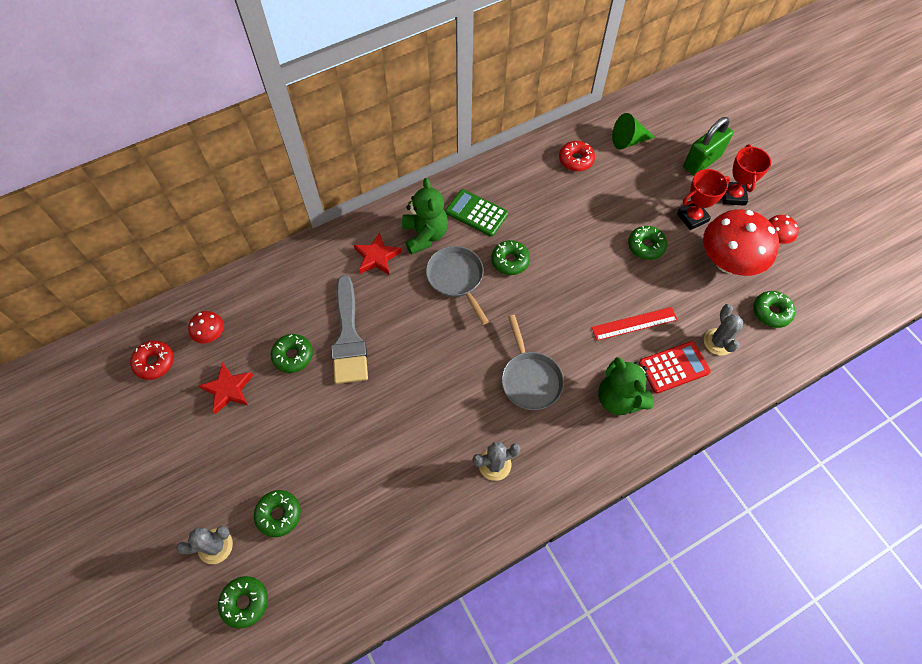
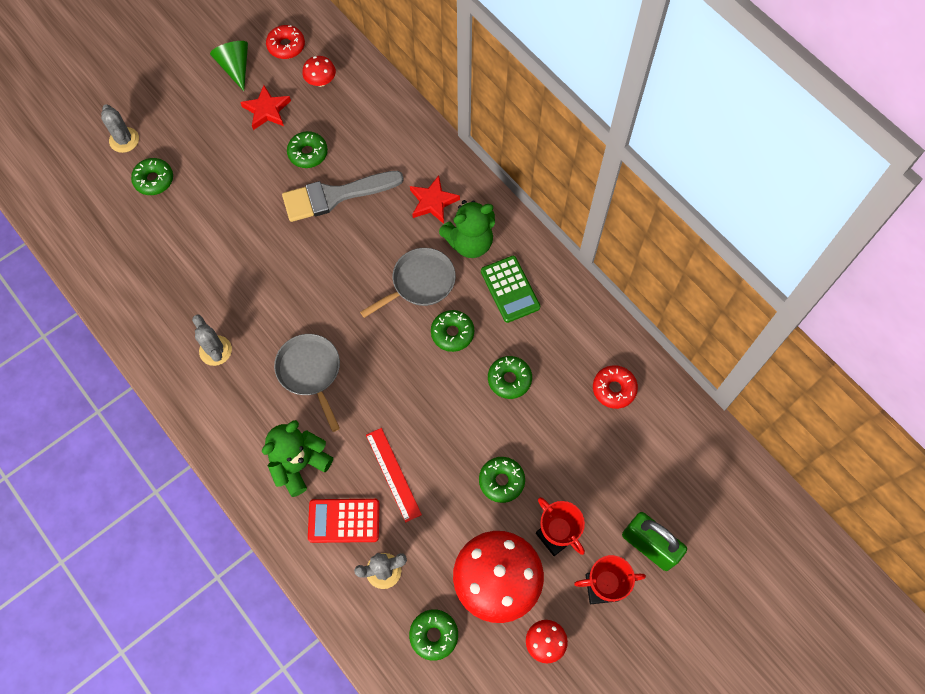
camera: 80 degrees right, 5 degrees up
(245, 602) = (79, 174): green donut -> green donut (509, 379)
(476, 213) = (510, 289): green calculator -> green calculator turned 135 degrees clockwise
(530, 379) = (310, 372): grey pan -> grey pan turned 90 degrees clockwise
(628, 141) = (661, 450): green cone -> green cone (235, 67)
(674, 367) = (344, 520): red calculator -> red calculator turned 120 degrees clockwise

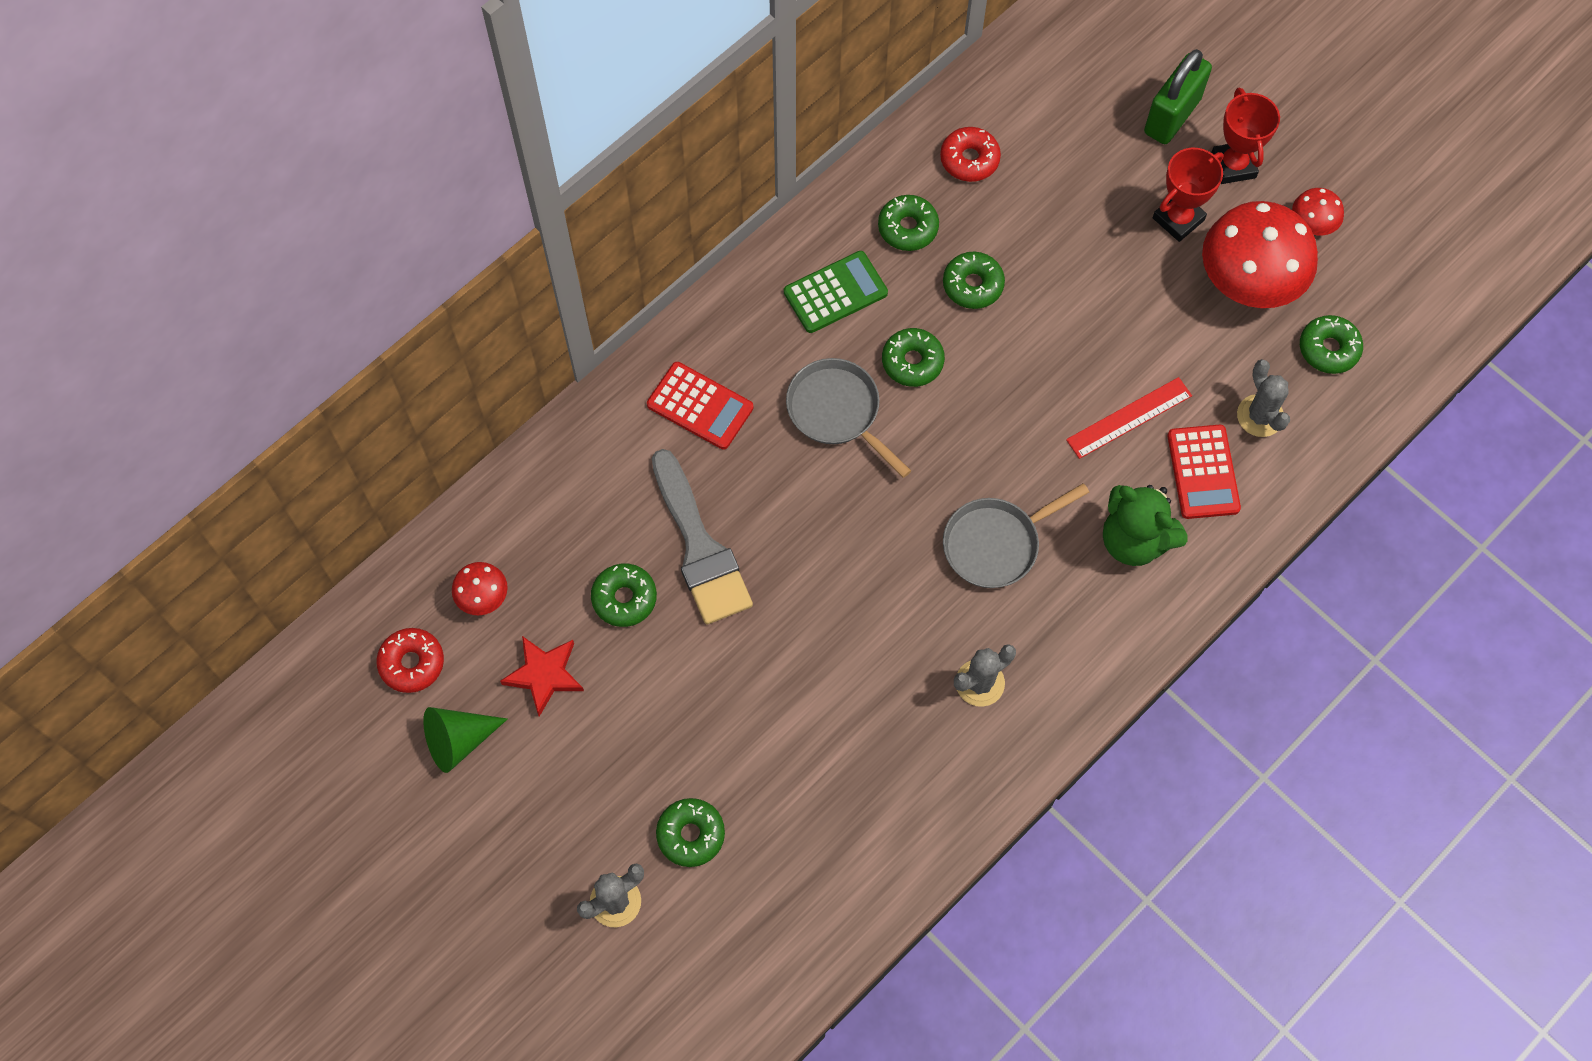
camera: 95 degrees left, 0 degrees up
(433, 202) = (700, 406): red star -> red calculator
(469, 242) = (764, 351): green teddy bear -> none
(501, 481) = (1117, 285): green donut -> green donut (908, 228)

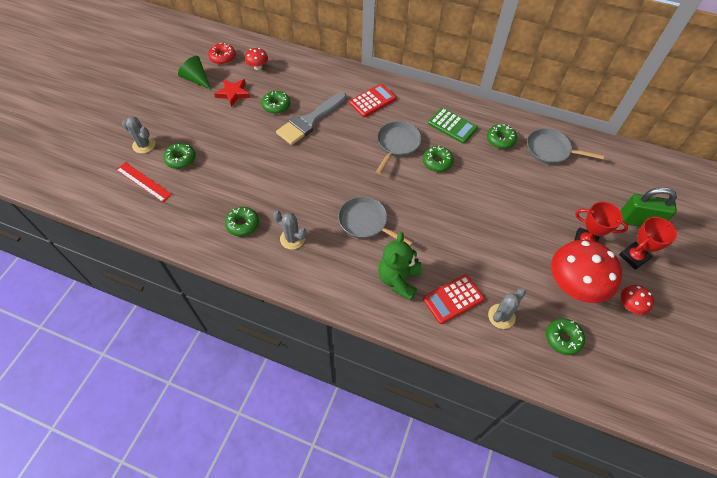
camera: 65 degrees right, 10 degrees down
(700, 406) = (372, 101): red calculator -> red calculator turned 135 degrees counterclockwise
(969, 159) = (550, 150): red donut -> grey pan
(972, 285) = (489, 171): green donut -> green donut (243, 224)
(1129, 418) = (462, 256): red ruler -> red ruler (144, 182)

